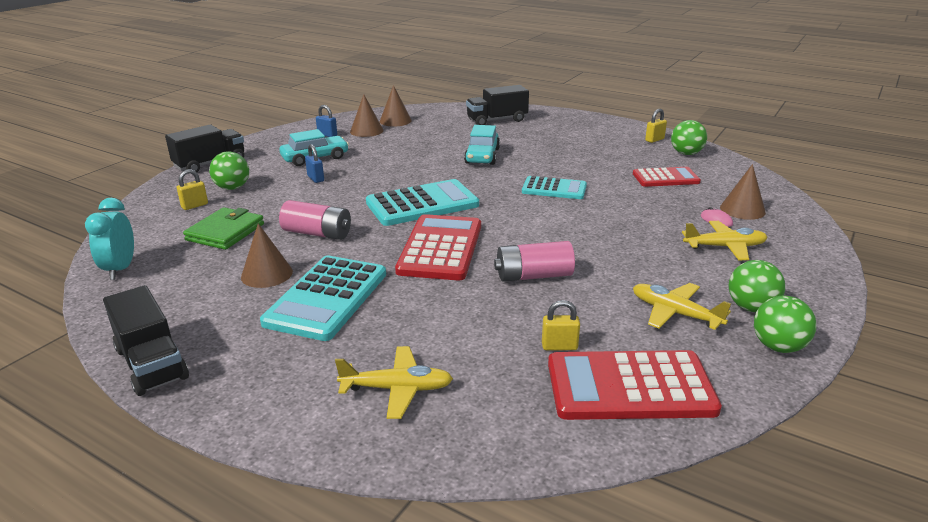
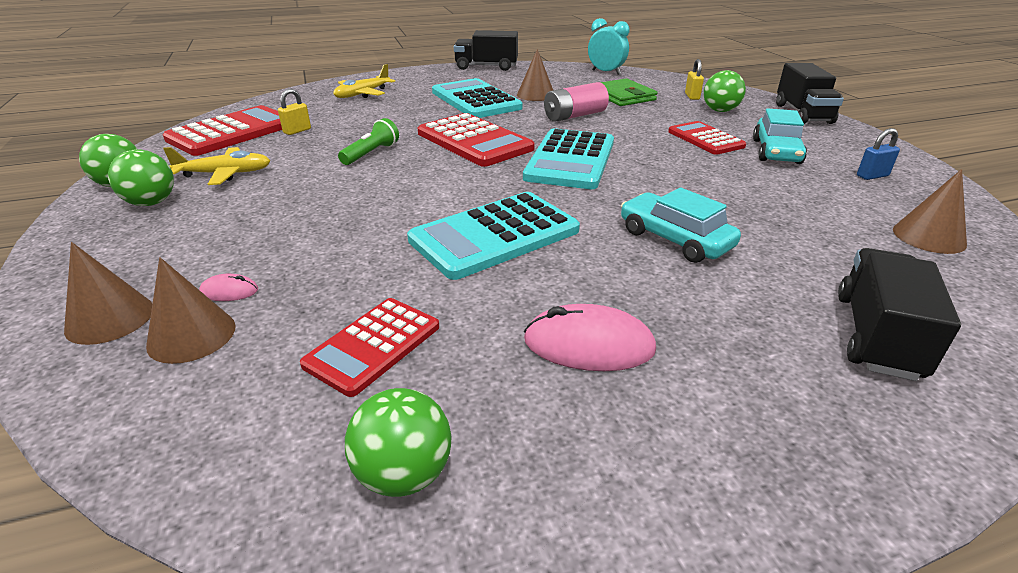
camera: 130 degrees right, 5 degrees up
(315, 178) = (705, 139): blue padlock -> red calculator
(366, 131) = (878, 202): brown cone -> brown cone (110, 318)
(533, 276) = (371, 153): pink battery -> green flashlight
(554, 189) = (494, 235): turquoise calculator -> turquoise calculator, size x1.60
(587, 150) = (589, 344): none -> pink mouse
(654, 140) = (535, 495): yellow padlock -> none
(725, 247) = (200, 254): yellow plane -> none

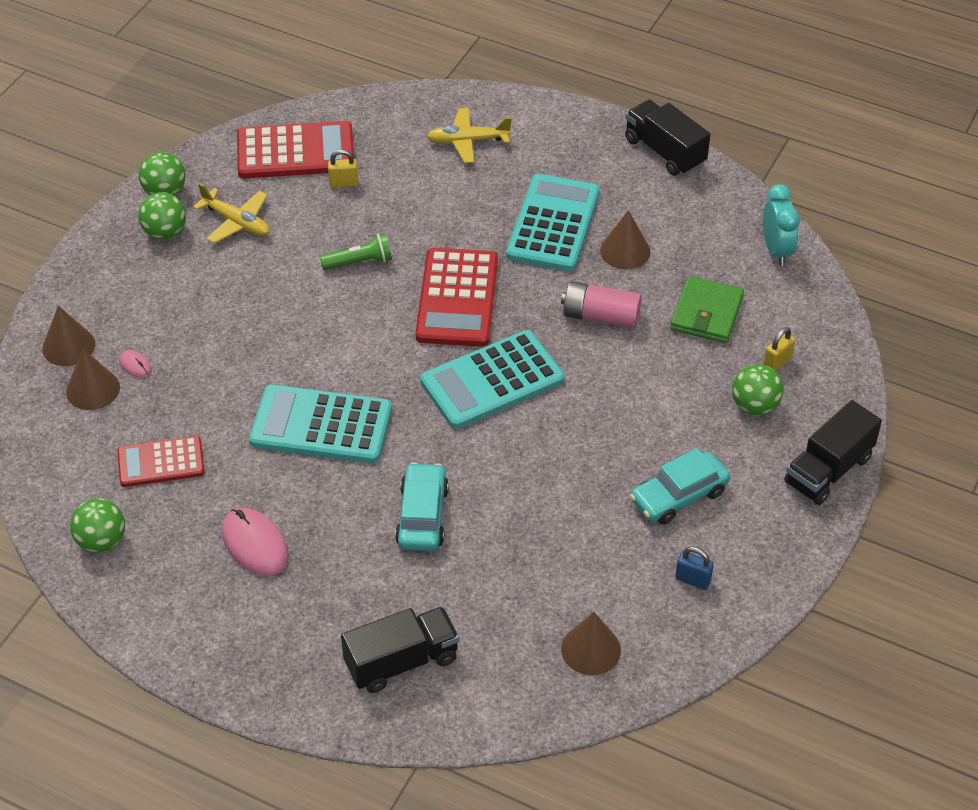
camera: 45 degrees right, 15 degrees up
(705, 139) = (652, 435): red calculator -> none

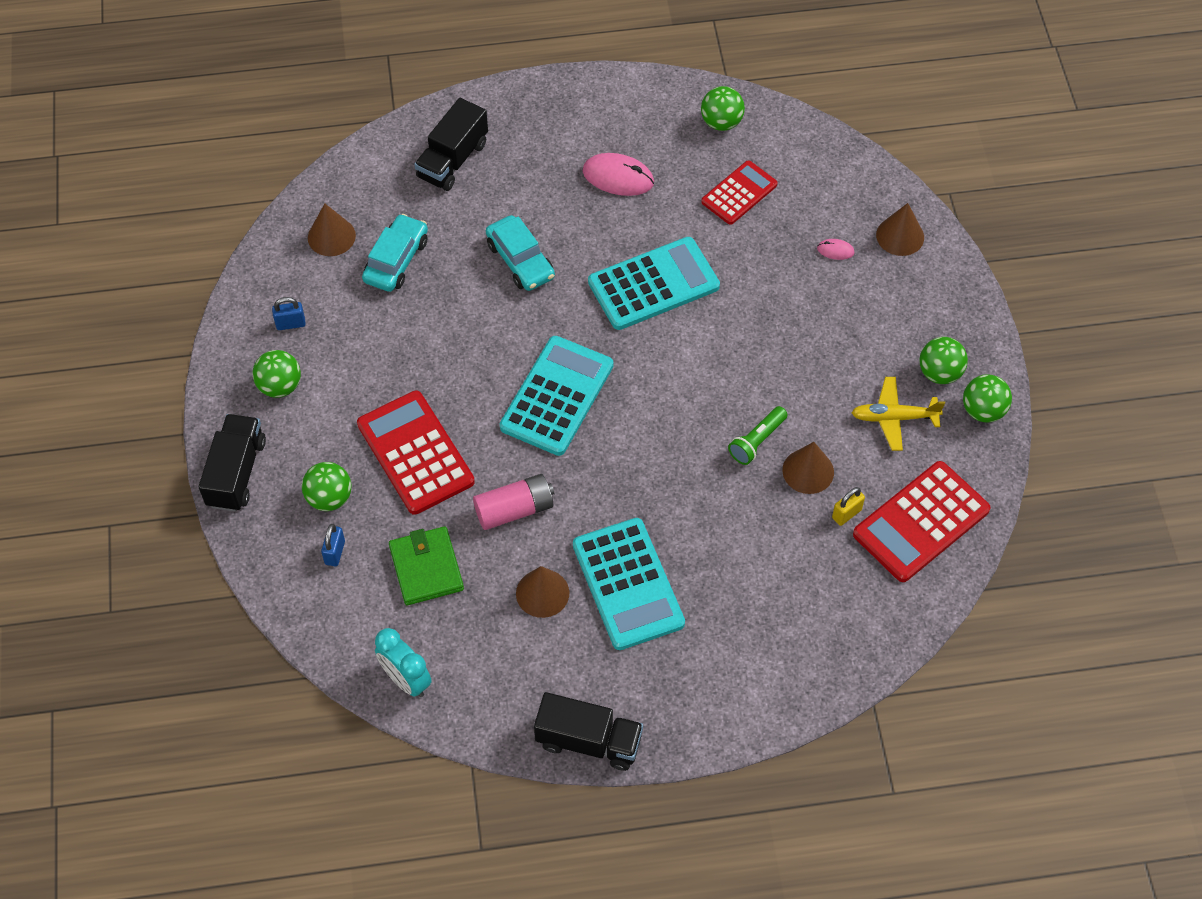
camera: 145 degrees right, 10 degrees up
(93, 389) = (845, 215): brown cone -> brown cone (808, 471)
(457, 298) = (647, 455): red calculator -> red calculator (415, 453)
(467, 141) = (782, 634): yellow plane -> none
(679, 496) = (342, 383): turquoise car -> turquoise car (396, 260)
(740, 525) = (280, 386): none -> green ball
(777, 362) = (335, 552): yellow padlock -> blue padlock

